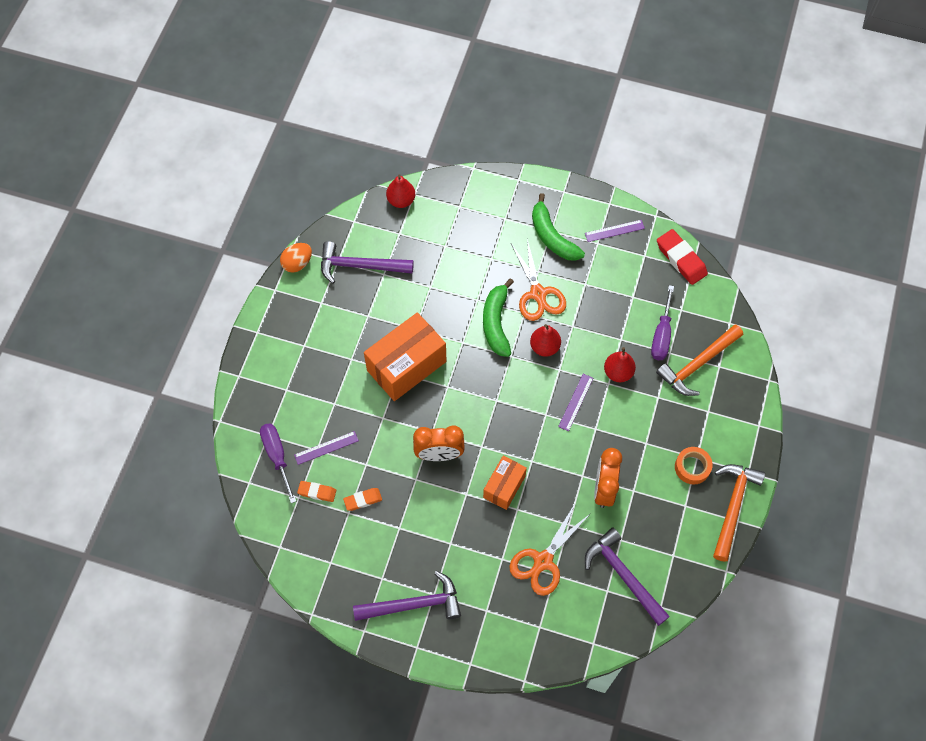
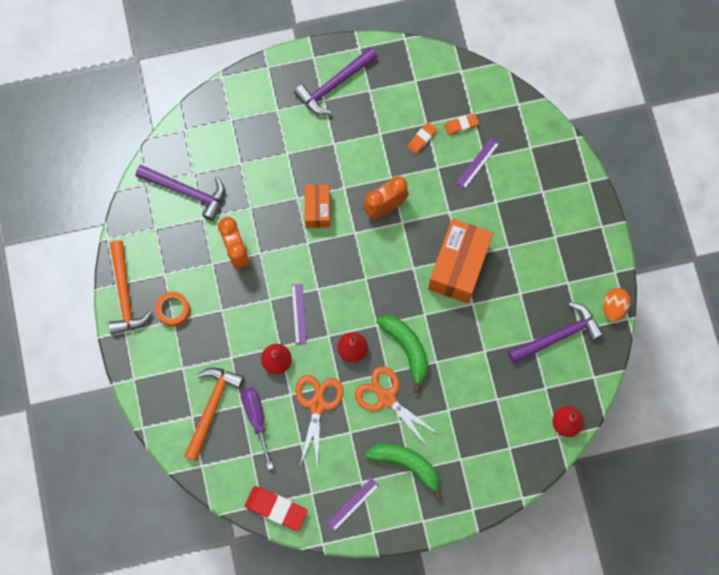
camera: 150 degrees right, 10 degrees up
(277, 457) = (510, 135): purple screwdriver -> none
(543, 561) = (255, 169): orange scissors -> orange scissors (317, 405)

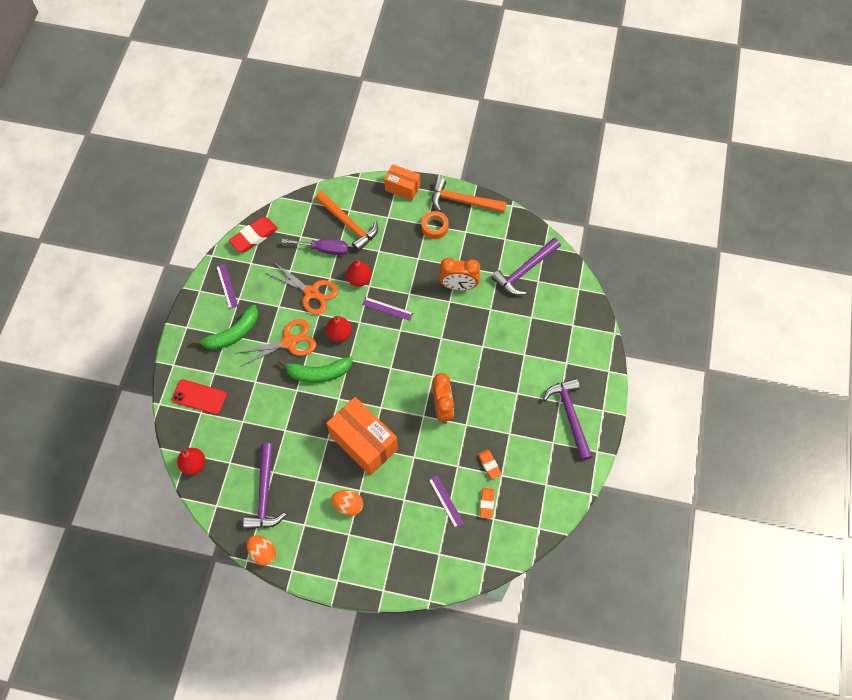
camera: 115 degrees right, 10 degrees down
(317, 209) = (465, 357): orange box -> orange box (402, 188)
(494, 459) = (199, 397): none -> red phone
(528, 250) = (348, 505): none -> orange egg

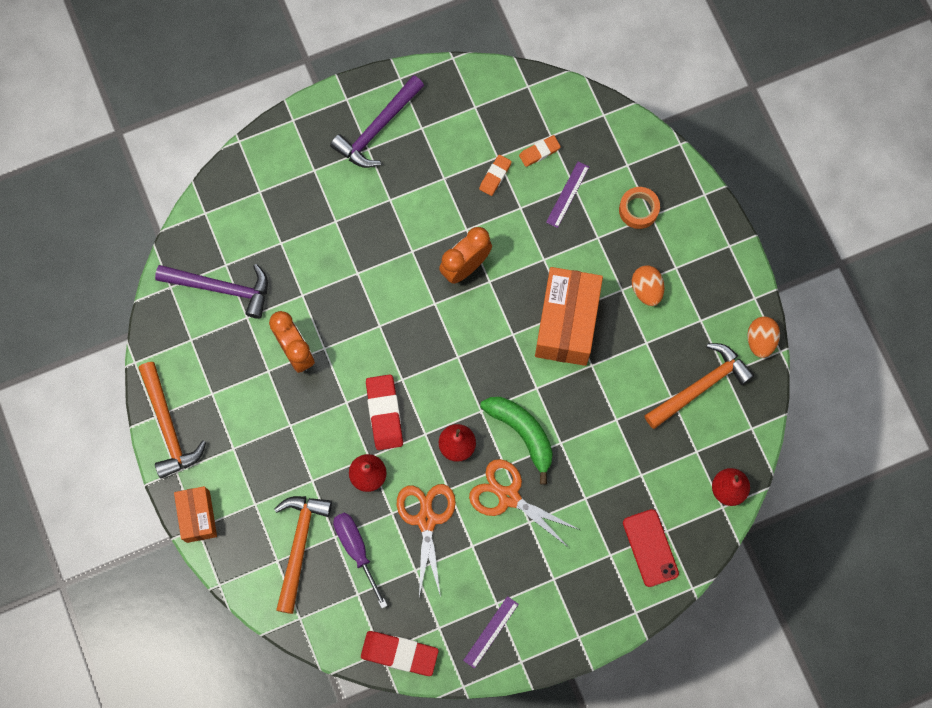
camera: 125 degrees left, 10 degrees up
(233, 334) = (547, 573): green banana -> none
(264, 494) = (701, 386): purple hammer -> orange hammer
(387, 308) = (384, 413): purple ruler -> red eraser
(434, 227) = (231, 435): orange tape -> orange tape (638, 210)

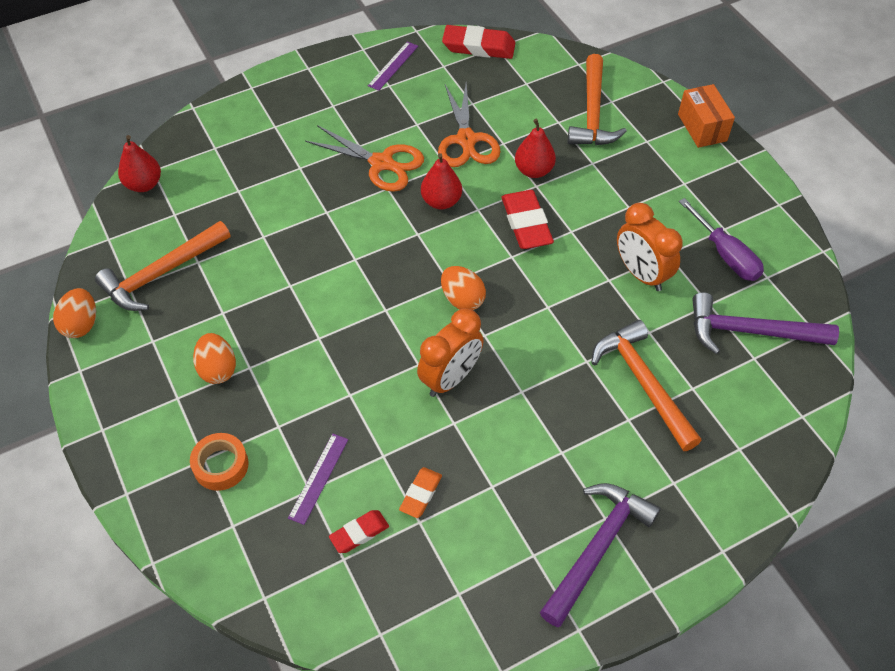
camera: 175 degrees right, 20 degrees down
(168, 427) = (761, 196): orange hammer -> orange hammer (643, 382)
(356, 550) = (534, 113): purple screwdriver -> purple screwdriver (725, 254)
(449, 339) = (462, 299): none -> orange egg
(522, 433) = (369, 217): green banana -> none
(539, 152) = (359, 533): orange eraser -> red eraser
(566, 323) = (320, 325): orange box -> none
(650, 548) = (233, 134): red phone -> none

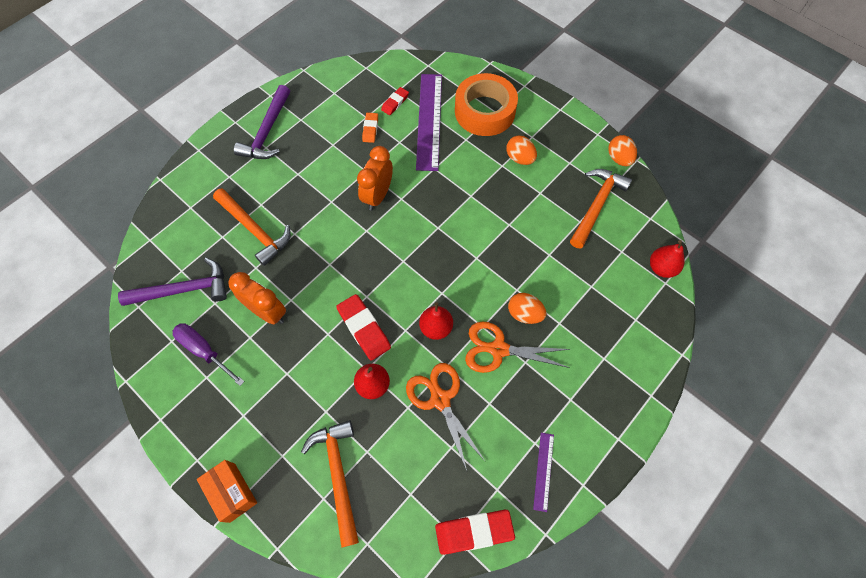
camera: 160 degrees right, 10 degrees up
(221, 465) = (484, 111): orange tape -> orange tape, size x1.95
(318, 478) = (429, 121): purple ruler -> purple ruler, size x2.09
(462, 299) = (389, 251): orange egg -> orange egg (524, 314)

